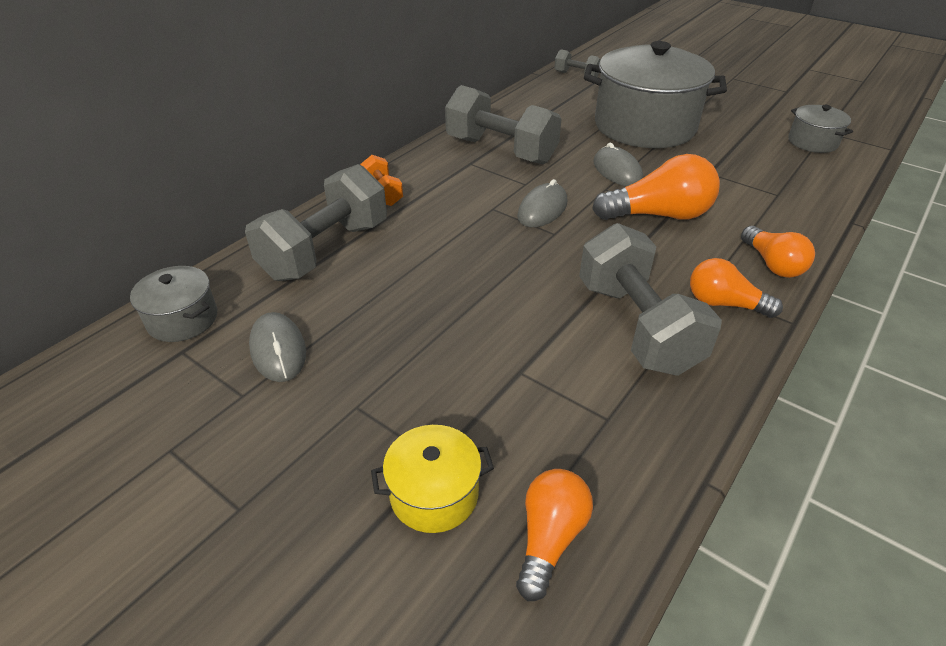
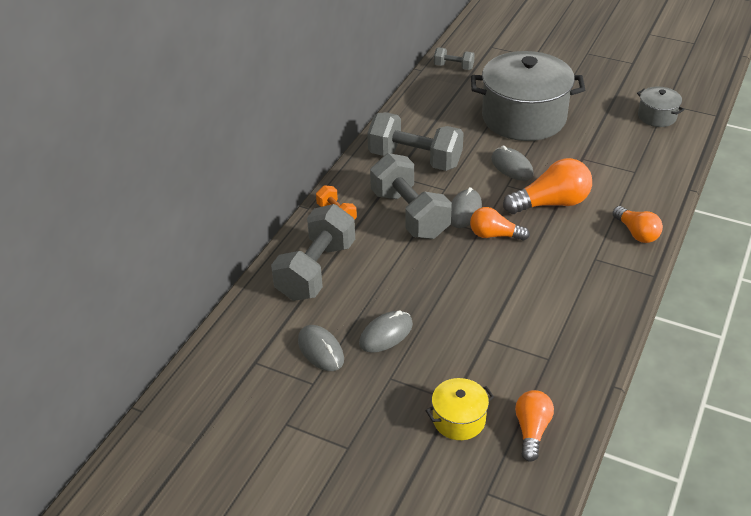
camera: 10 degrees left, 0 degrees up
(182, 319) = (241, 340): grey pot -> none
(378, 343) = (386, 334): none -> grey mouse
(636, 326) = (553, 294): grey dumbbell -> grey dumbbell (410, 214)
(724, 304) = (608, 269): orange light bulb -> orange light bulb (494, 235)

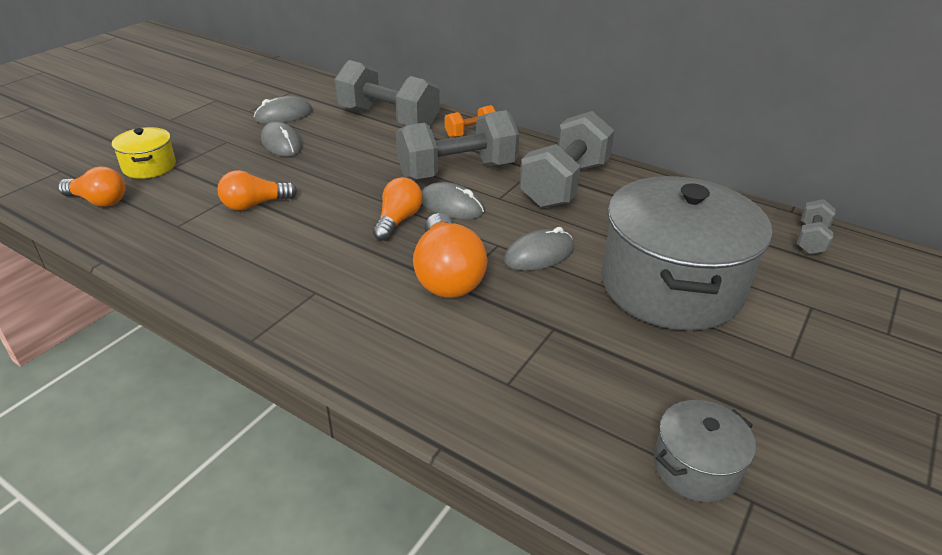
camera: 95 degrees right, 5 degrees down
(636, 233) = (349, 345): orange light bulb -> orange light bulb (254, 204)

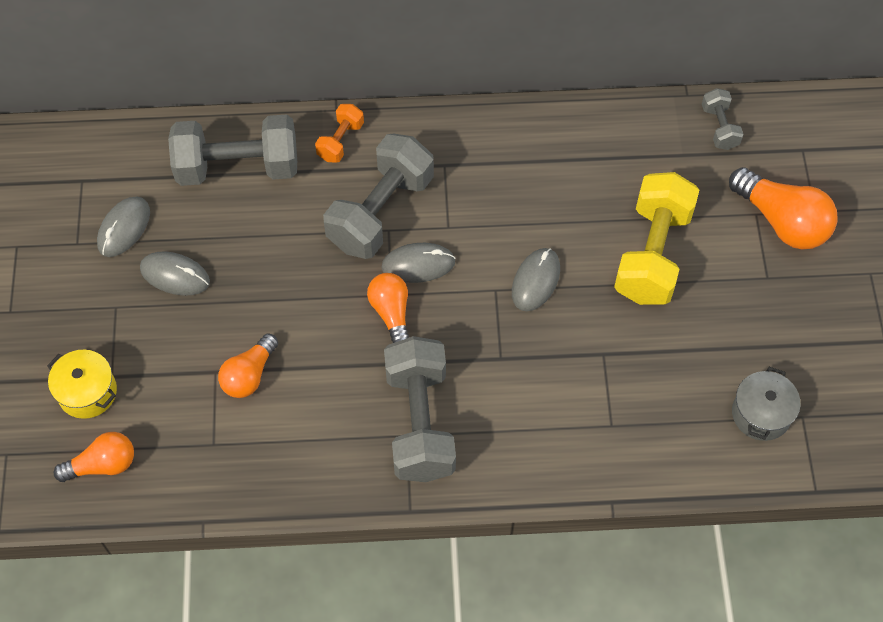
camera: 35 degrees left, 25 degrees up
(447, 275) = (487, 351): orange light bulb -> orange light bulb (782, 221)
(565, 184) = (488, 172): grey dumbbell -> grey dumbbell (420, 422)
(671, 286) = (652, 254): grey pot -> yellow dumbbell

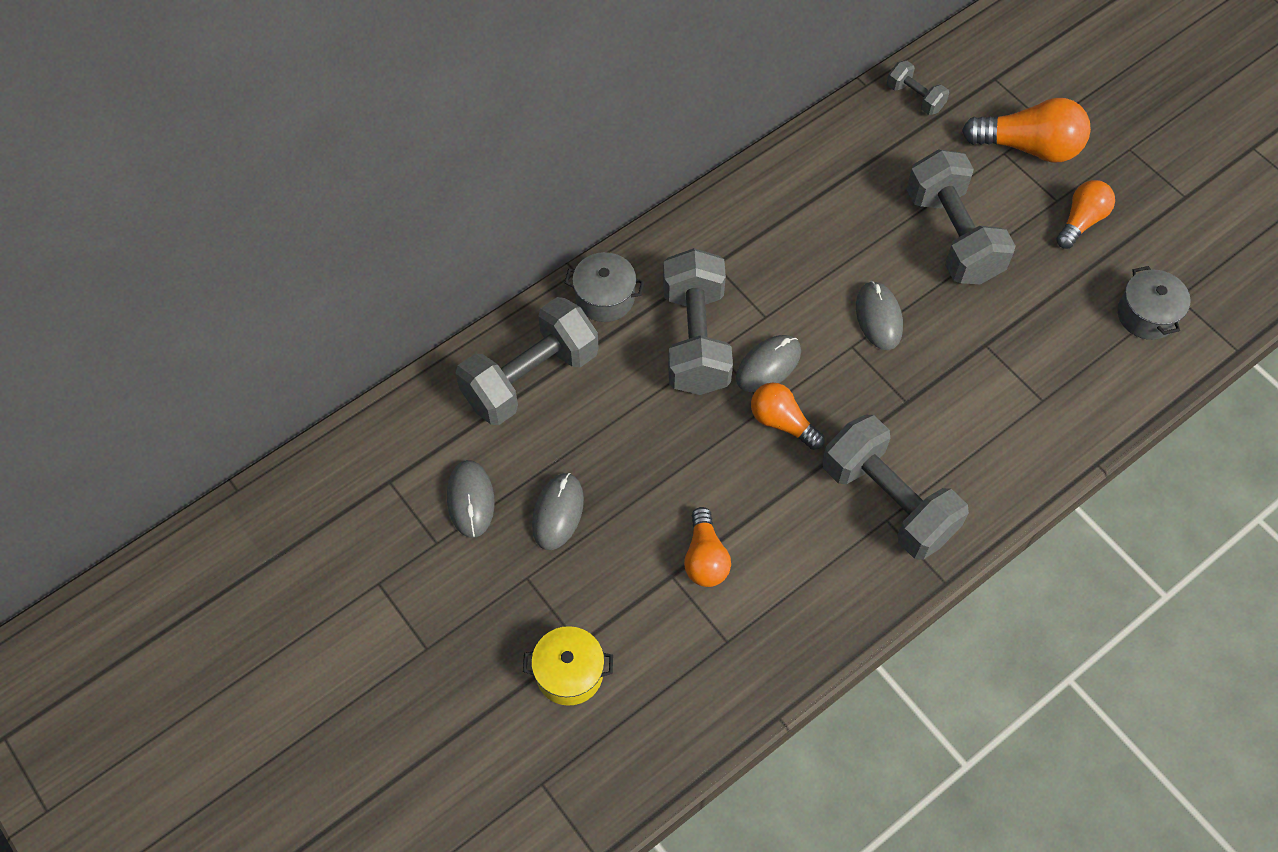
camera: 35 degrees left, 0 degrees up
(103, 465) = (642, 729): orange light bulb -> orange light bulb (1081, 221)
(175, 275) = (558, 512): grey mouse -> grey mouse turned 60 degrees counterclockwise
(340, 141) = (605, 298): orange dumbbell -> grey pot
(652, 254) = (952, 236): yellow dumbbell -> grey dumbbell

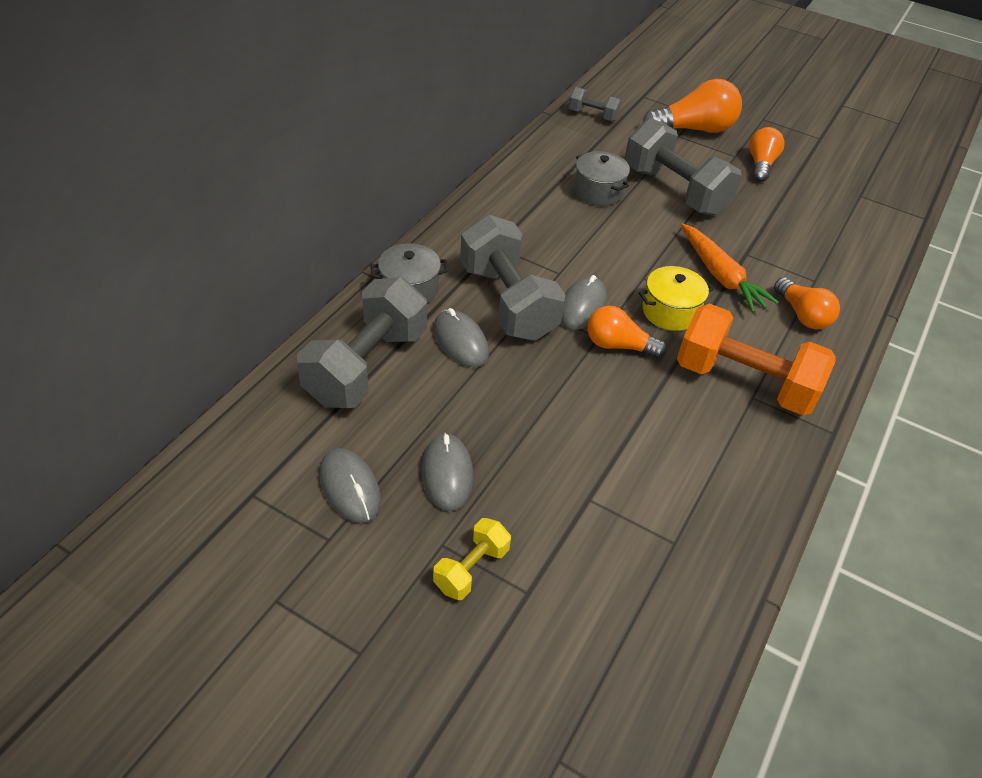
camera: 25 degrees left, 15 degrees down
(541, 607) = (471, 569): none -> yellow dumbbell
(569, 673) = (532, 626): yellow pot -> yellow pot (670, 312)
(705, 558) = (612, 473): orange light bulb -> orange light bulb (802, 315)
(878, 317) = (652, 253): grey mouse -> grey mouse (460, 341)
(888, 501) = (744, 382): grey dumbbell -> orange dumbbell
(938, 366) = (720, 276): none -> orange carrot
(1146, 315) = (847, 210): grey pot -> grey pot (598, 191)

